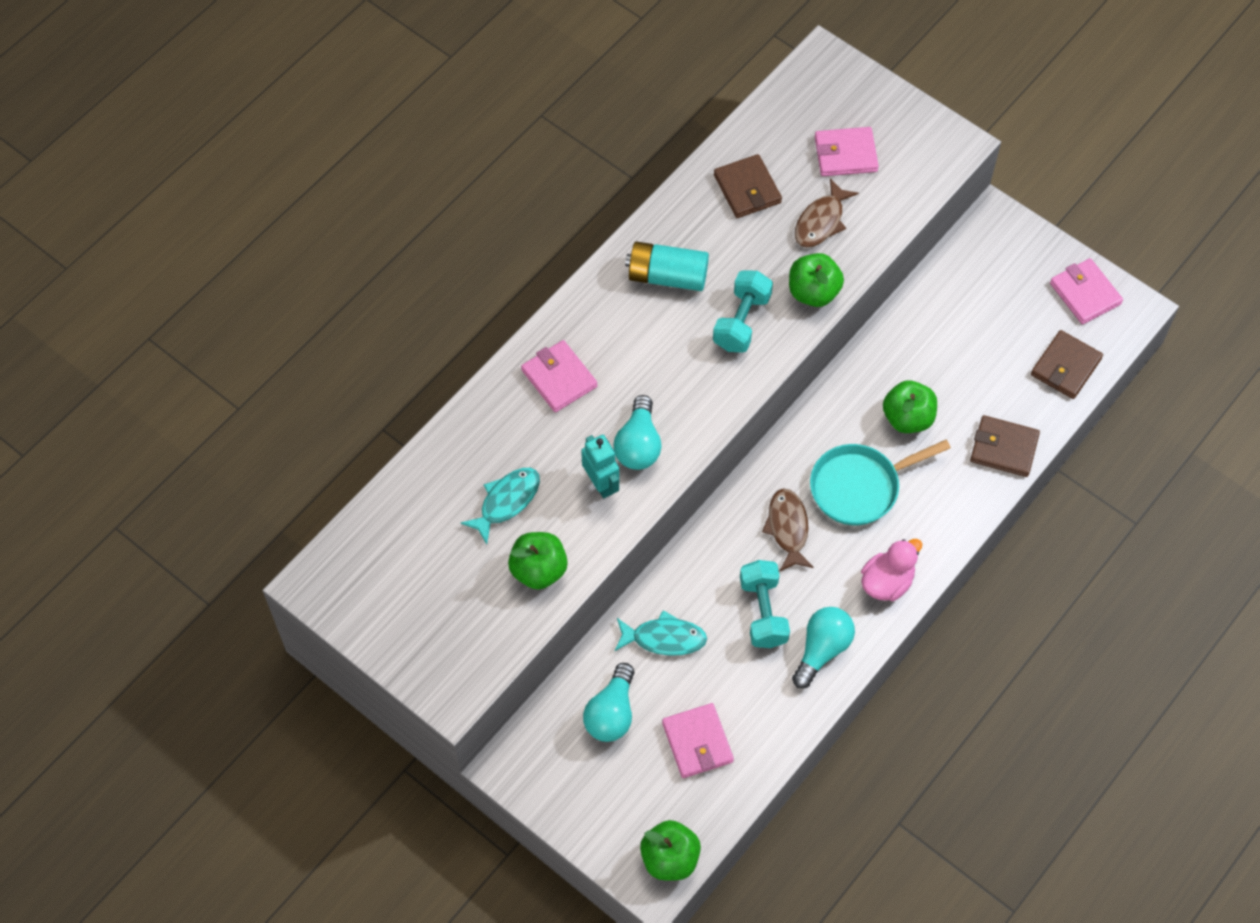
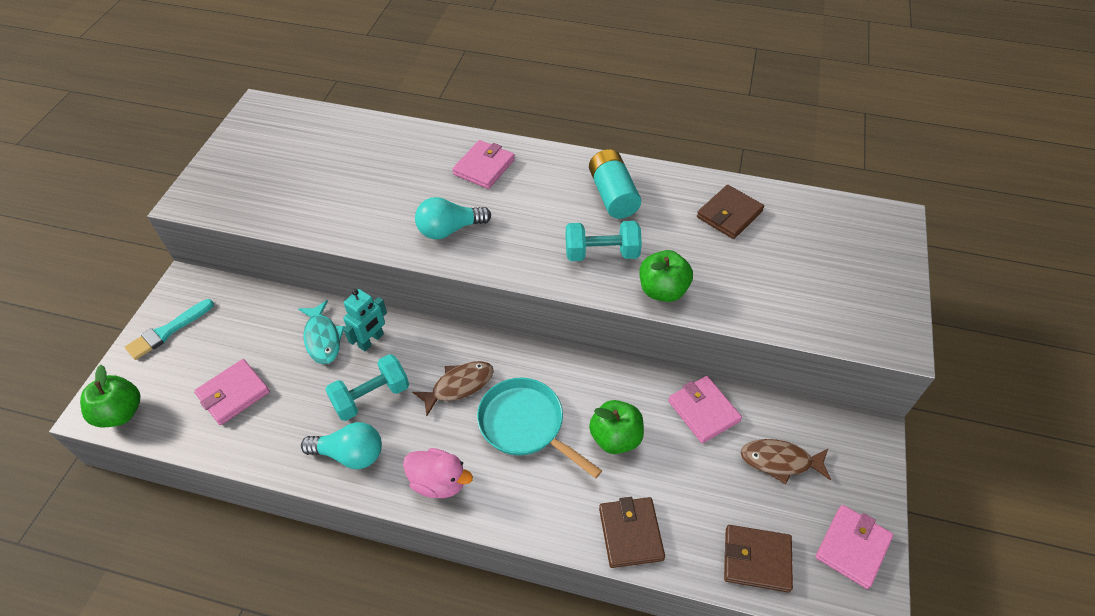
camera: 65 degrees right, 10 degrees down
(506, 501) = (364, 175): turquoise fish -> none
(539, 570) = (311, 211): green apple -> none
(575, 795) = (167, 331): none -> turquoise brush
(601, 484) = (403, 220): turquoise robot -> turquoise robot (371, 340)
(611, 713) = (245, 328): turquoise light bulb -> none
(821, 221) = (736, 271): brown fish -> brown fish (780, 461)
(845, 154) = (816, 265): pink wallet -> pink wallet (703, 411)

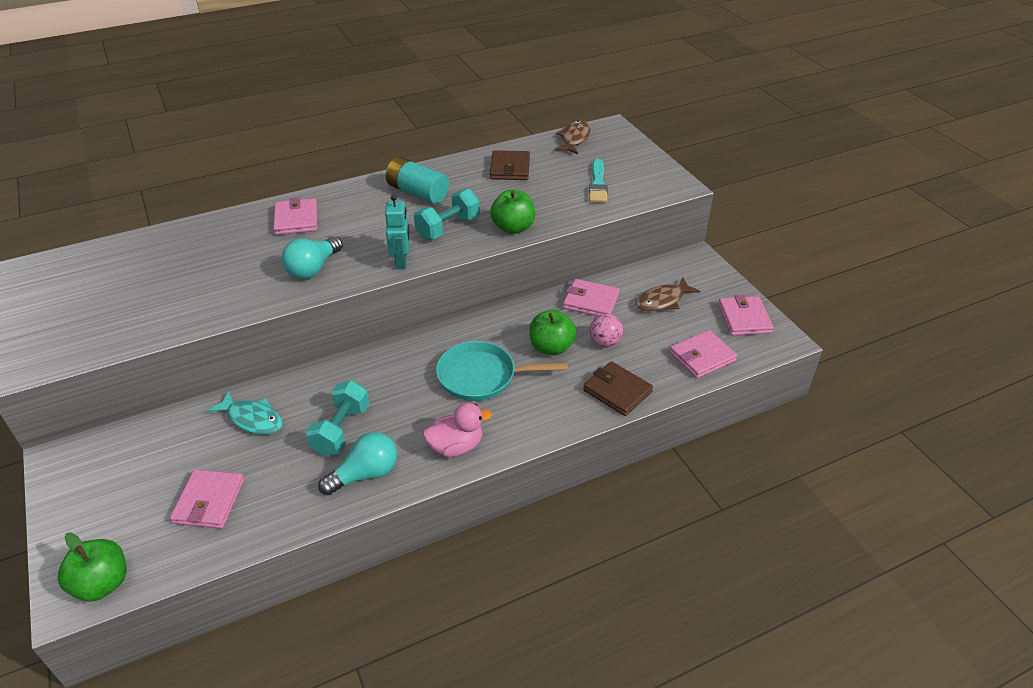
camera: 40 degrees left, 10 degrees down
(167, 331) = (82, 500): turquoise brush -> turquoise brush (598, 184)
(371, 340) = (299, 396): turquoise robot -> turquoise robot (401, 261)
(459, 386) = (406, 383): brown fish -> brown fish (574, 139)
(672, 468) = (605, 342): none -> pink ball
(756, 560) = (702, 357): brown wallet -> pink wallet

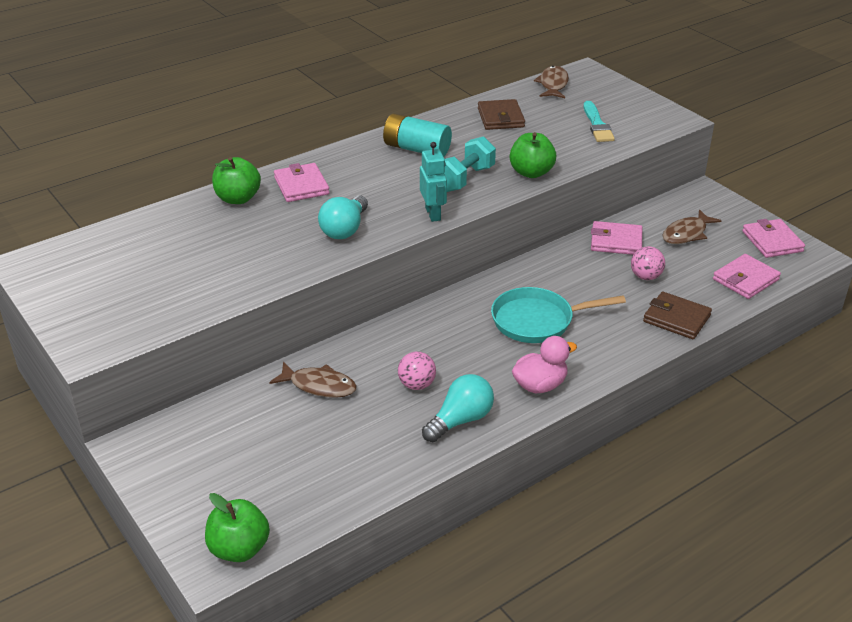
camera: 10 degrees left, 5 degrees down
(209, 501) = (312, 464): pink wallet -> none
(252, 419) = (319, 386): turquoise fish -> brown fish
(341, 430) = (417, 385): turquoise dumbbell -> pink ball
(551, 347) = (595, 287): green apple -> green apple (238, 198)

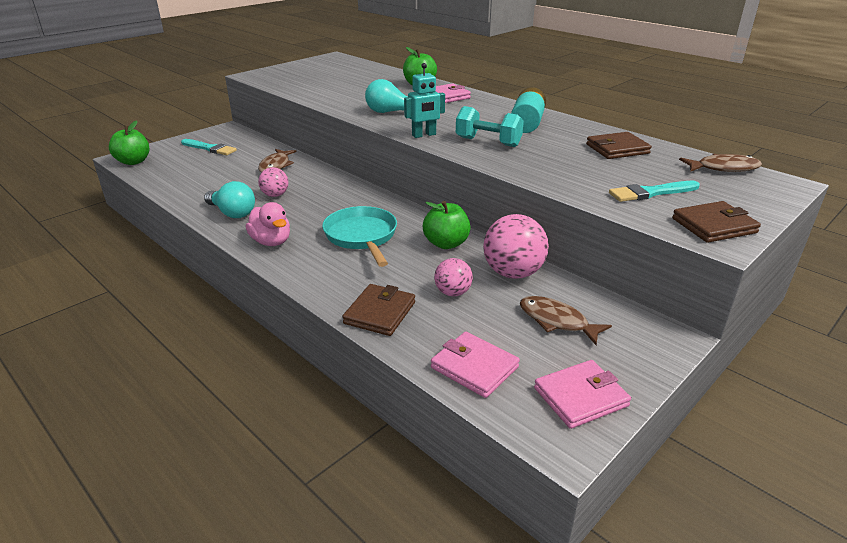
camera: 80 degrees right, 5 degrees down
(218, 459) = (210, 148): none -> turquoise brush
(531, 172) = (517, 166): green apple -> green apple (446, 243)
(616, 241) = (513, 273): pink wallet -> pink ball
(654, 115) = (714, 225): none -> brown wallet

